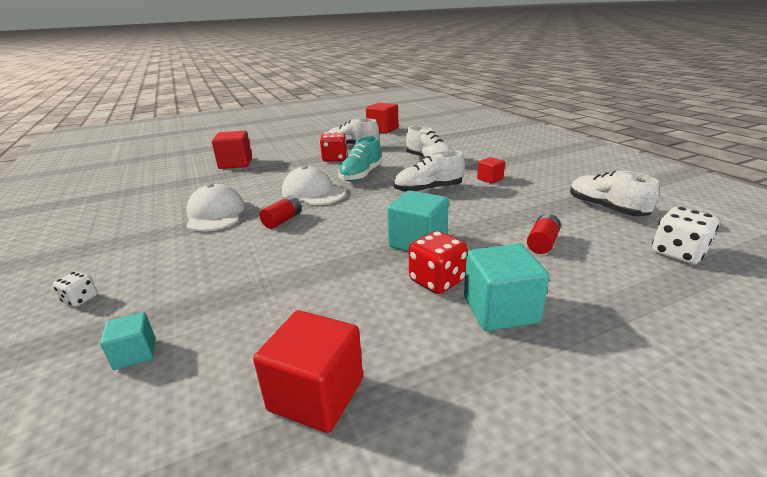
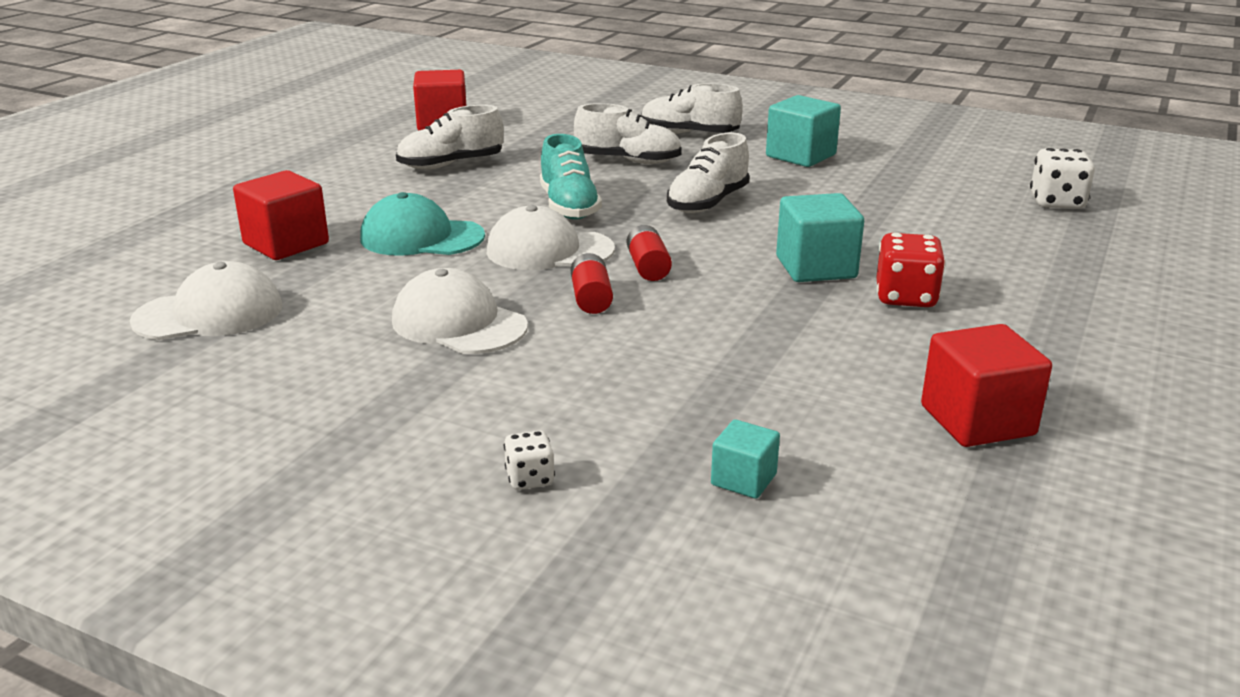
camera: 40 degrees left, 0 degrees up
(161, 182) = (209, 314): none -> white cap
(280, 173) = (421, 237): none -> turquoise cap
(334, 159) = (467, 192): red dice -> none
(490, 179) = (758, 169): red cube -> none
(500, 310) = (1000, 300): turquoise cube -> turquoise cube (800, 156)
(542, 243) = (937, 228): red battery -> red battery (648, 267)
(606, 209) = (937, 173): white shoe -> white shoe (689, 134)

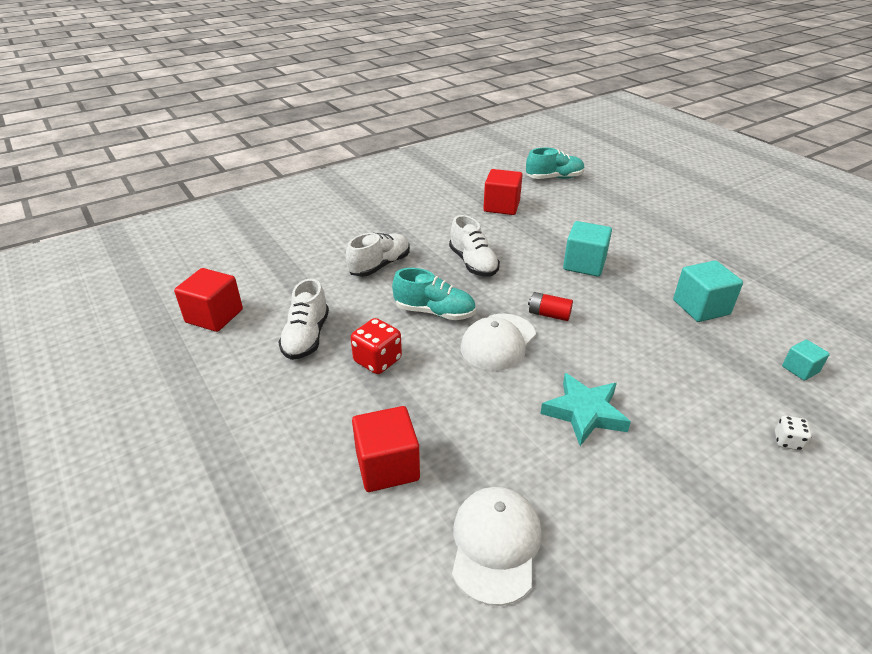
camera: 60 degrees left, 10 degrees up
(421, 237) = (433, 390): turquoise cap -> none
(458, 323) = (584, 413): white cap -> turquoise star
(591, 298) = (578, 349): red battery -> none
(689, 134) = (358, 230): white shoe -> none
(800, 156) = (432, 211): turquoise cube -> turquoise cube (701, 307)
(905, 297) = (633, 255): red dice -> red dice (377, 361)
(977, 420) = (760, 287): red cube -> red cube (501, 206)
(1057, 202) = (554, 178): white dice -> turquoise shoe

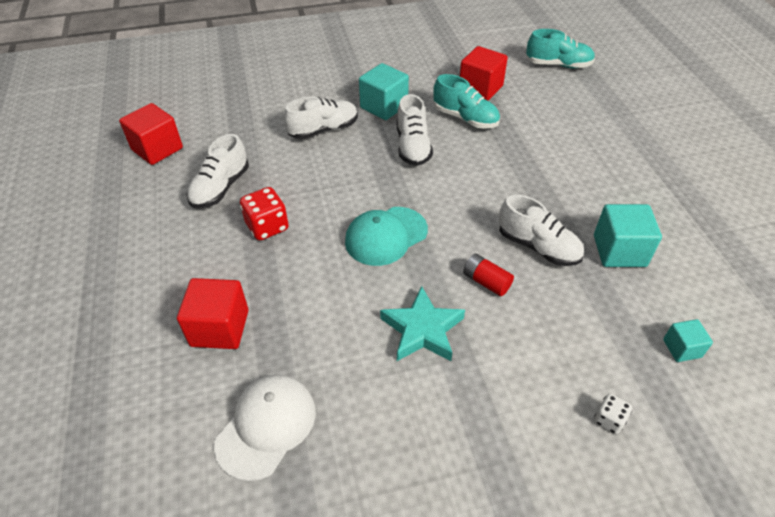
camera: 20 degrees right, 10 degrees up
(434, 312) = (345, 190): turquoise shoe -> turquoise shoe (465, 118)
(498, 342) = (386, 236): white cap -> turquoise cap
(549, 314) = (453, 219): red battery -> red battery (486, 282)
(584, 264) = (525, 173): turquoise cube -> turquoise cube (384, 107)
(635, 319) = (538, 247): none -> white shoe

